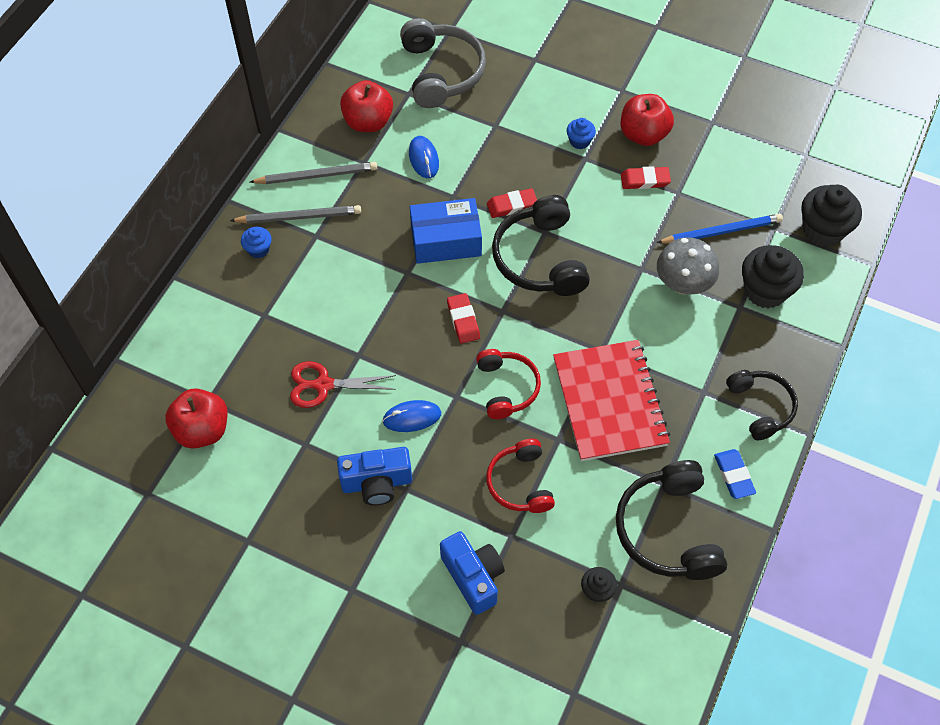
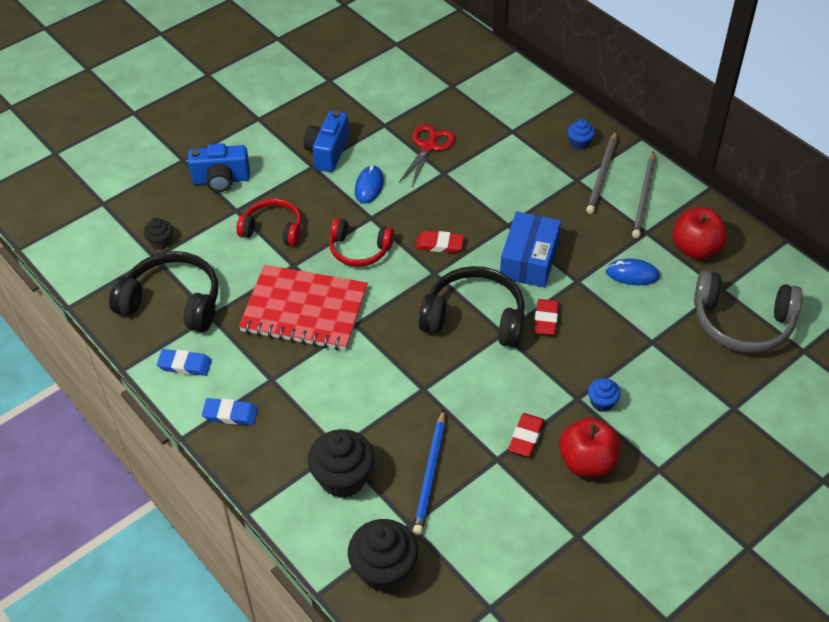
camera: 115 degrees right, 10 degrees down
(202, 430) = (429, 78): red apple -> none
(683, 284) = (388, 414): grey mushroom -> none
(760, 407) = (230, 414): black headphones -> blue eraser

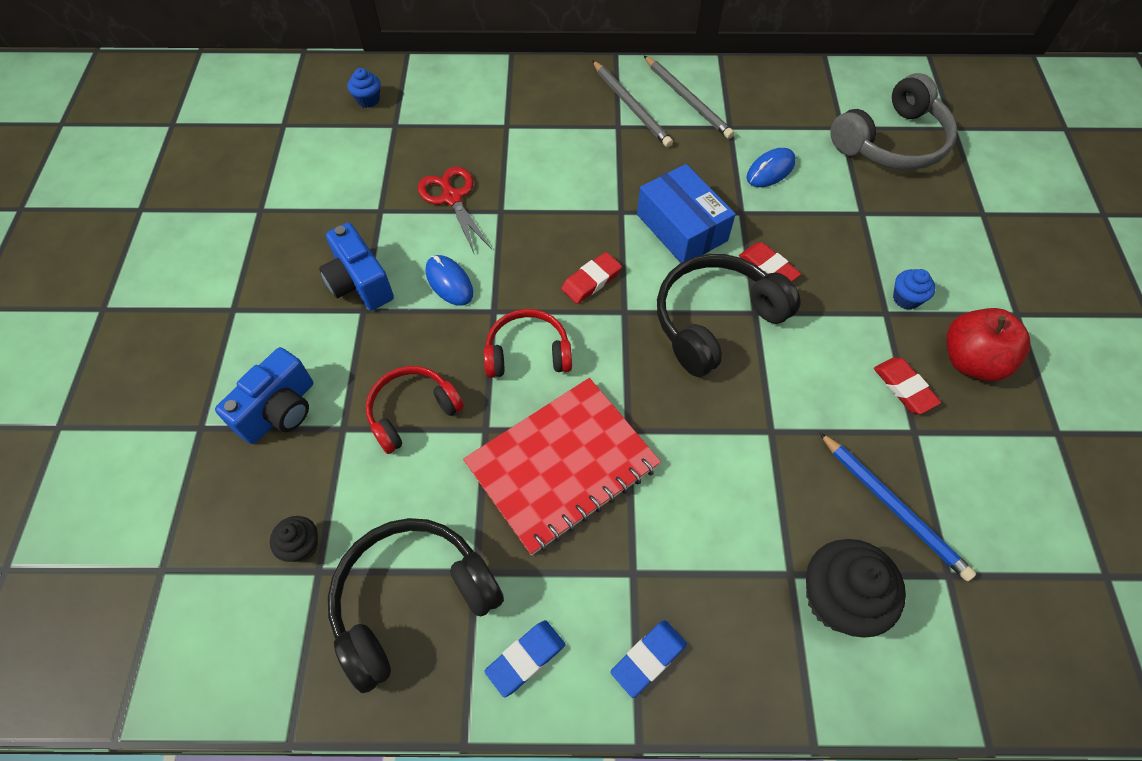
camera: 50 degrees left, 10 degrees up
(359, 250) = (528, 353): red headphones -> red headphones turned 150 degrees counterclockwise
(384, 569) = (996, 648): black cupcake -> none
(579, 143) = (576, 93): blue cupcake -> blue cupcake (368, 100)
(695, 249) = (780, 111): red apple -> none

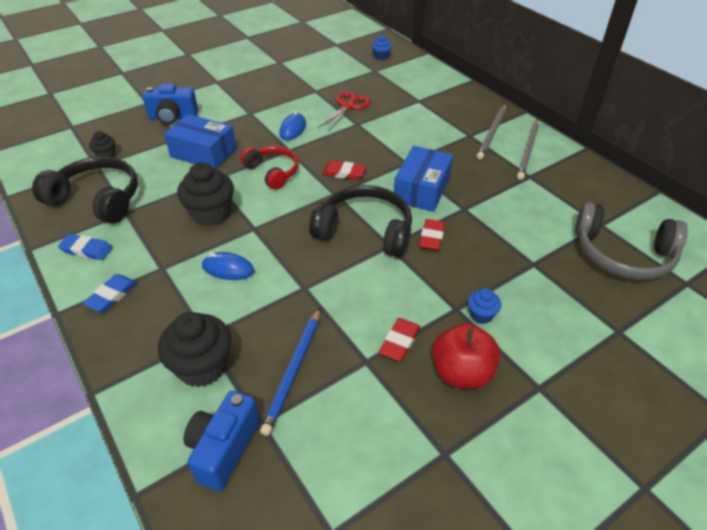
camera: 55 degrees right, 15 degrees down
(360, 283) = (265, 105): blue camera -> blue camera (223, 449)
(412, 412) = (203, 153): red headphones -> blue box
(562, 465) = (211, 214): red notebook -> black cupcake
(648, 658) = (111, 295): blue eraser -> blue eraser turned 75 degrees counterclockwise
(770, 170) = (515, 207): blue mouse -> blue mouse (228, 268)

